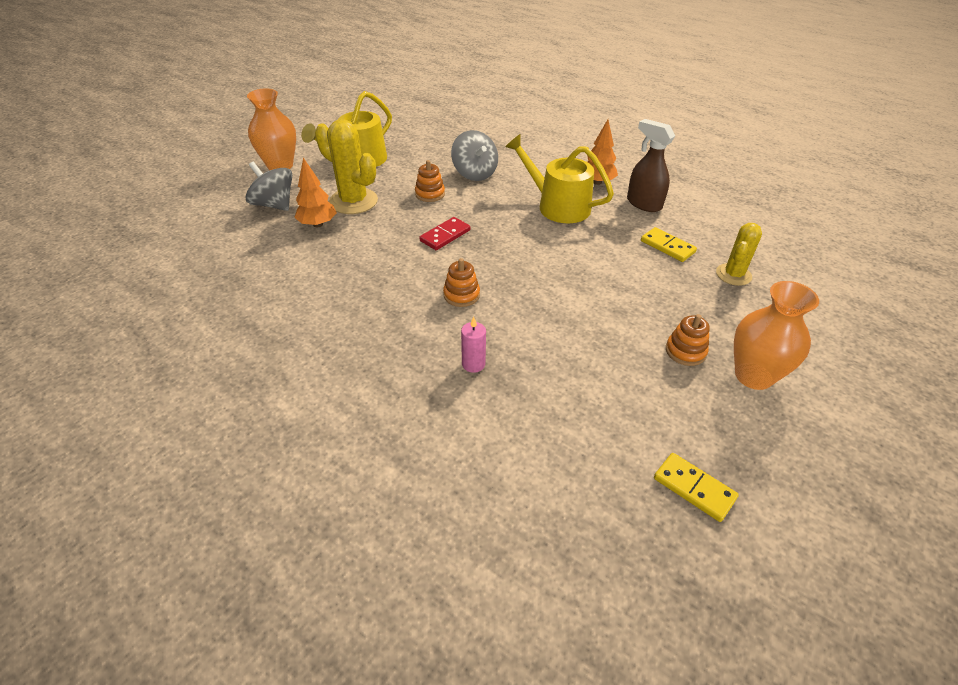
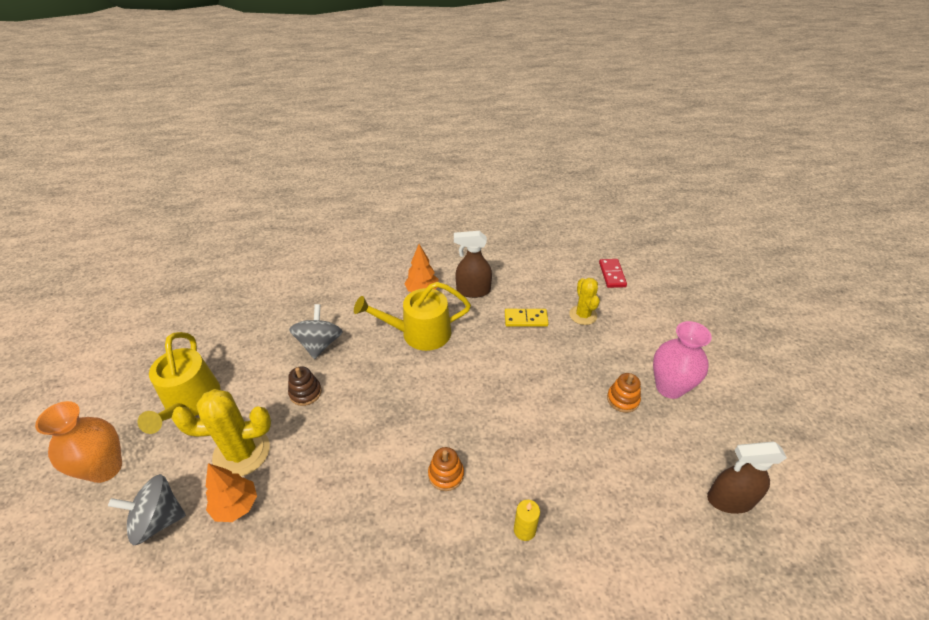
camera: 45 degrees left, 0 degrees up
(430, 194) = (305, 393): orange stacking toy -> brown stacking toy
(445, 235) = (368, 426): red domino -> red domino (612, 274)
(473, 364) = (524, 530): pink candle -> yellow candle
(474, 173) = (319, 344): grey spinning top -> grey spinning top turned 105 degrees counterclockwise
(694, 488) = (729, 499): yellow domino -> brown spray bottle
(753, 376) = (669, 387): orange vase -> pink vase

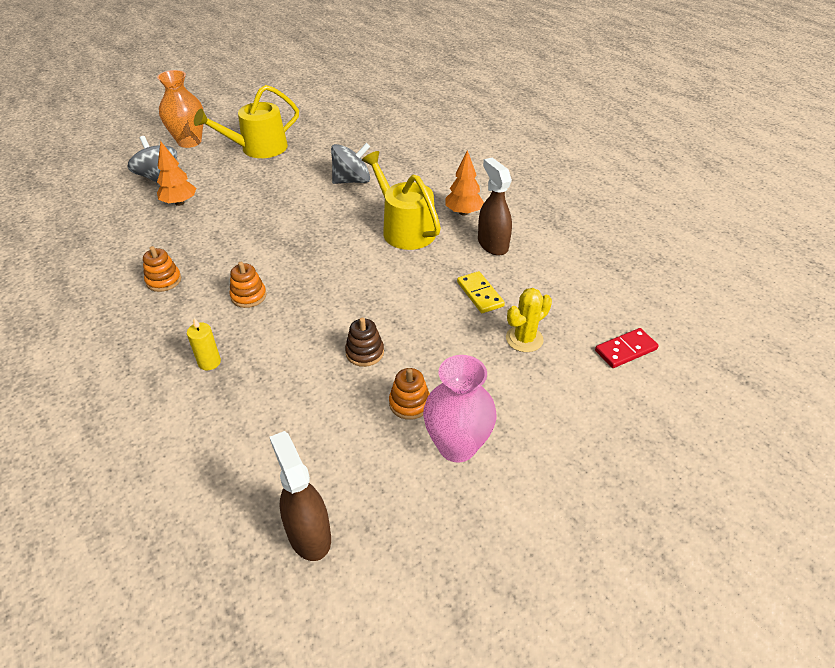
camera: 65 degrees right, 0 degrees up
(241, 452) = (225, 187): yellow cactus -> none
(305, 393) = (295, 193): brown stacking toy -> brown stacking toy (364, 352)
(376, 550) = (164, 280): none -> orange stacking toy

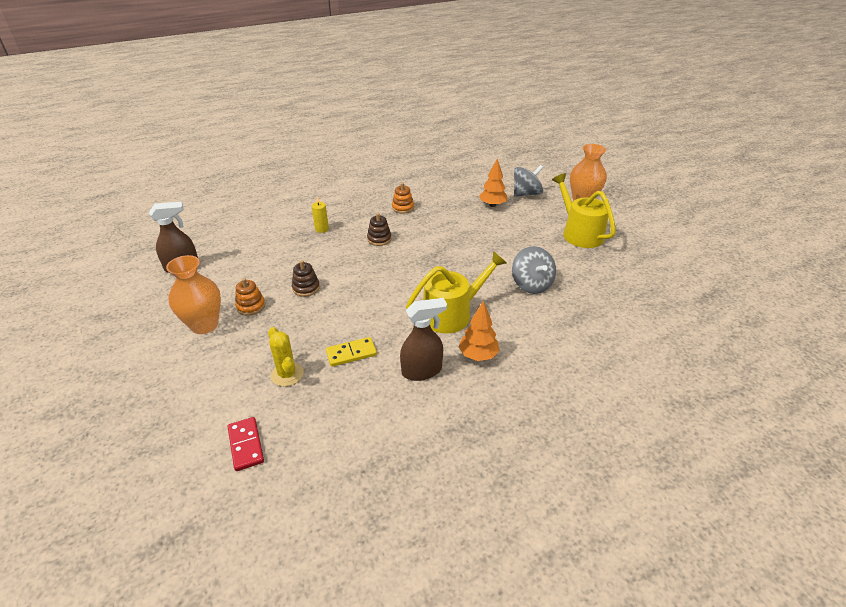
camera: 95 degrees right, 5 degrees down
(248, 296) = (379, 239): orange stacking toy -> brown stacking toy
(457, 446) = (204, 325): pink vase -> orange vase

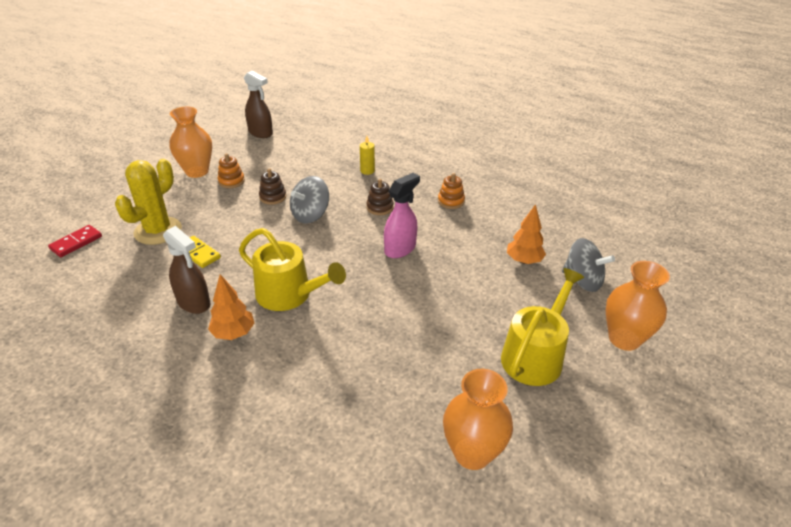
camera: 60 degrees right, 0 degrees up
(287, 374) = (158, 231): yellow cactus -> yellow cactus, size x1.60
(439, 246) = (400, 249): none -> pink spray bottle
(531, 284) = (382, 340): grey spinning top -> grey spinning top (310, 215)
(644, 282) = (472, 453): none -> orange vase

